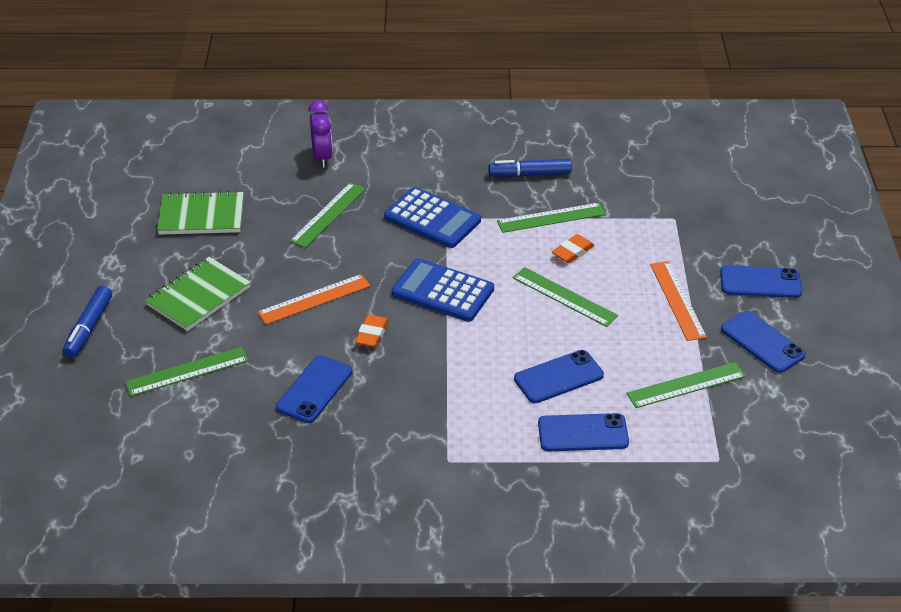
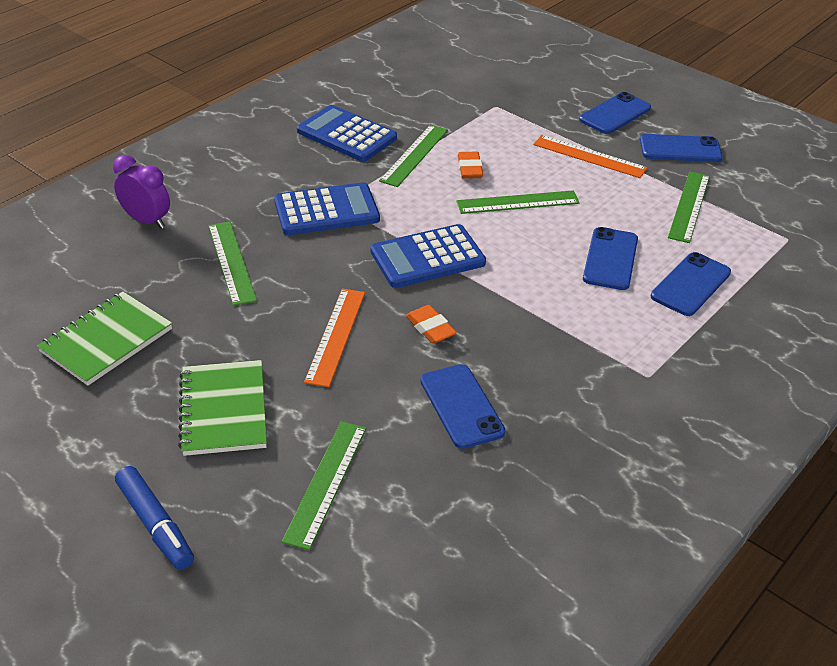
camera: 50 degrees left, 0 degrees up
(530, 174) = (346, 135): blue marker -> blue calculator

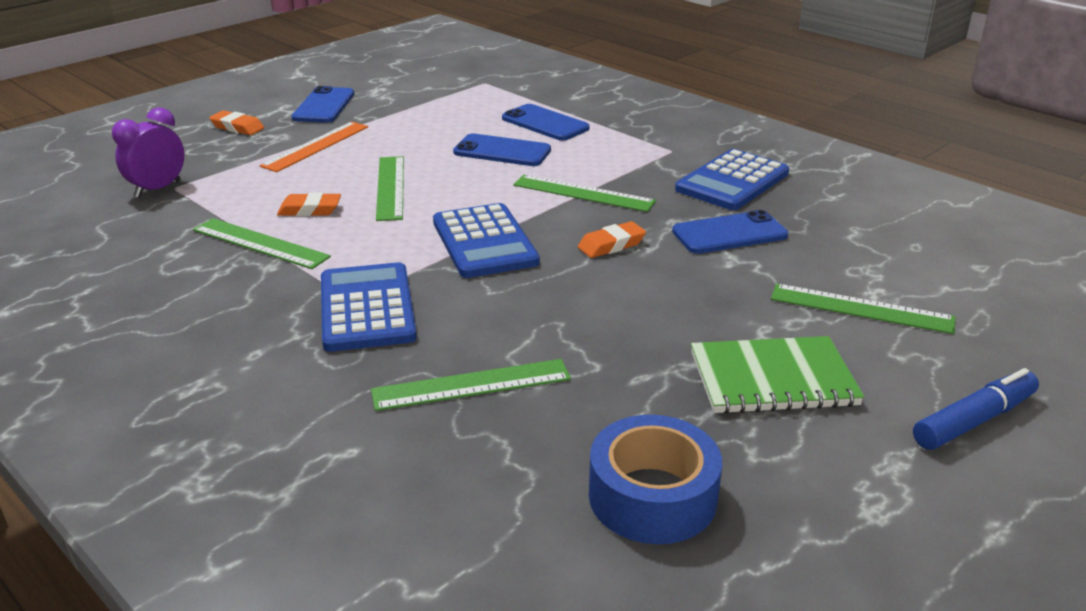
camera: 85 degrees left, 10 degrees down
(106, 340) = (652, 496): green notebook -> blue tape
(147, 221) = (341, 480): purple clock -> purple clock (158, 189)
(335, 336) = (628, 302): orange ruler -> none
(346, 135) = (178, 292): blue calculator -> blue calculator (732, 181)
(615, 114) = (237, 127): blue phone -> orange eraser
(689, 206) = (424, 112): green ruler -> green ruler (583, 193)

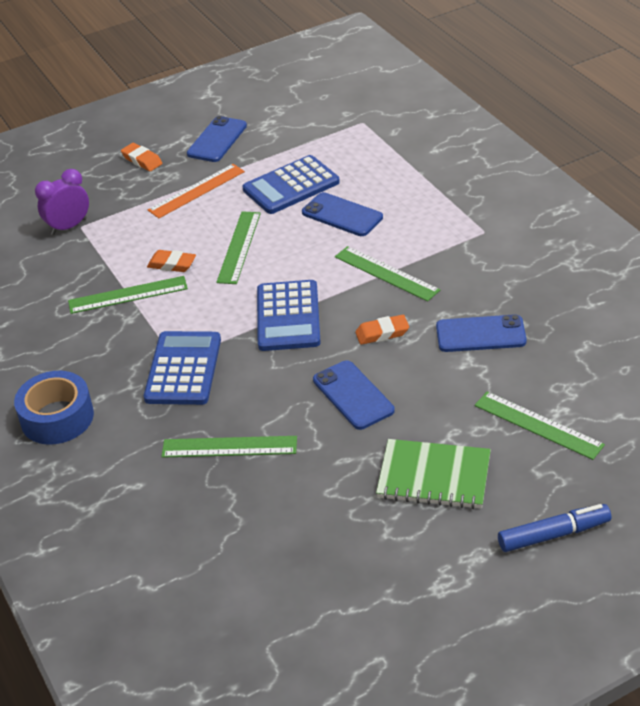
camera: 20 degrees right, 10 degrees up
(260, 243) = (128, 295): green ruler -> green ruler turned 60 degrees counterclockwise
(545, 123) = (392, 183): blue phone -> blue phone (353, 395)
(652, 496) = (306, 551): blue tape -> blue tape (57, 417)
(732, 181) = (516, 275): blue calculator -> blue calculator (291, 186)

